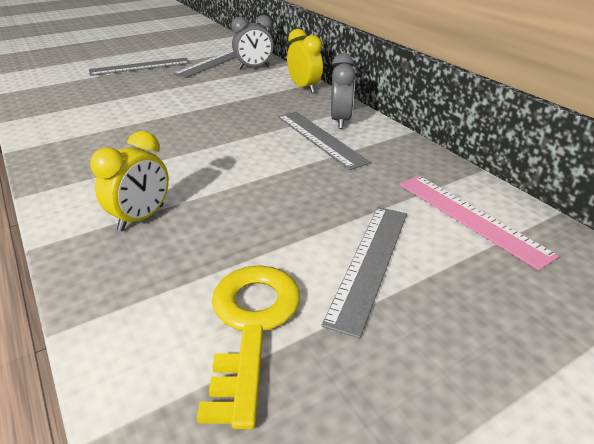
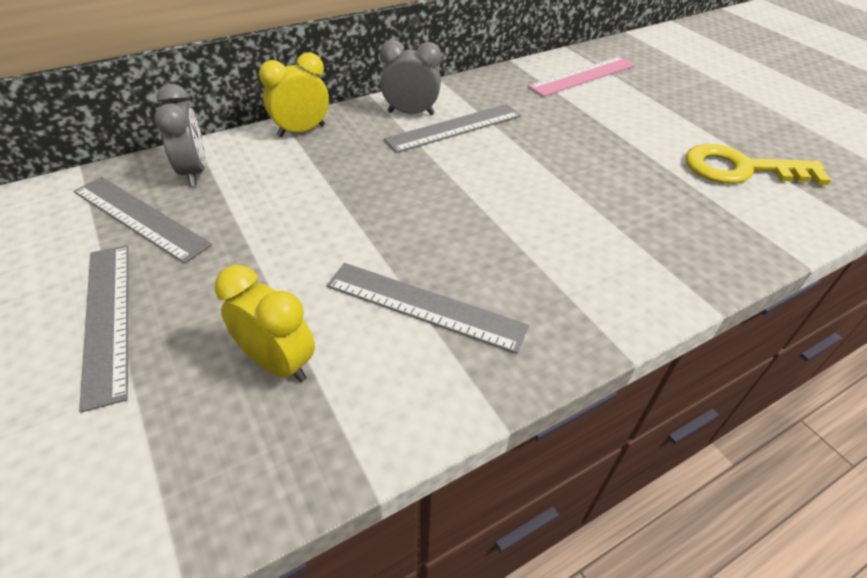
camera: 90 degrees left, 10 degrees up
(141, 218) = (639, 238): yellow clock -> yellow clock (278, 363)
(370, 263) = (653, 119): grey ruler -> grey ruler (425, 306)

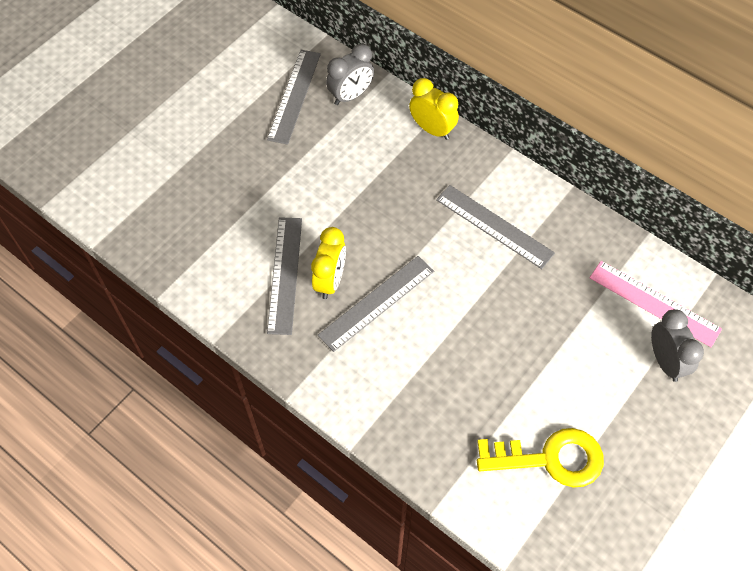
camera: 70 degrees right, 15 degrees up
(107, 319) = (214, 131): grey ruler -> grey ruler (376, 302)
(278, 363) = (215, 221): yellow clock -> yellow clock (330, 281)
(411, 113) = (499, 188): grey clock -> grey clock (665, 361)
(740, 169) = (550, 458): yellow key -> yellow key turned 105 degrees clockwise

